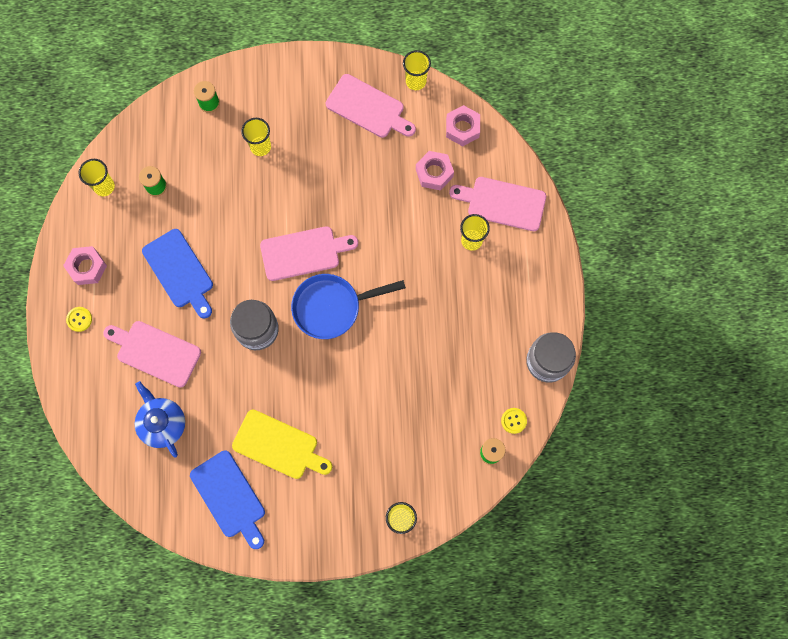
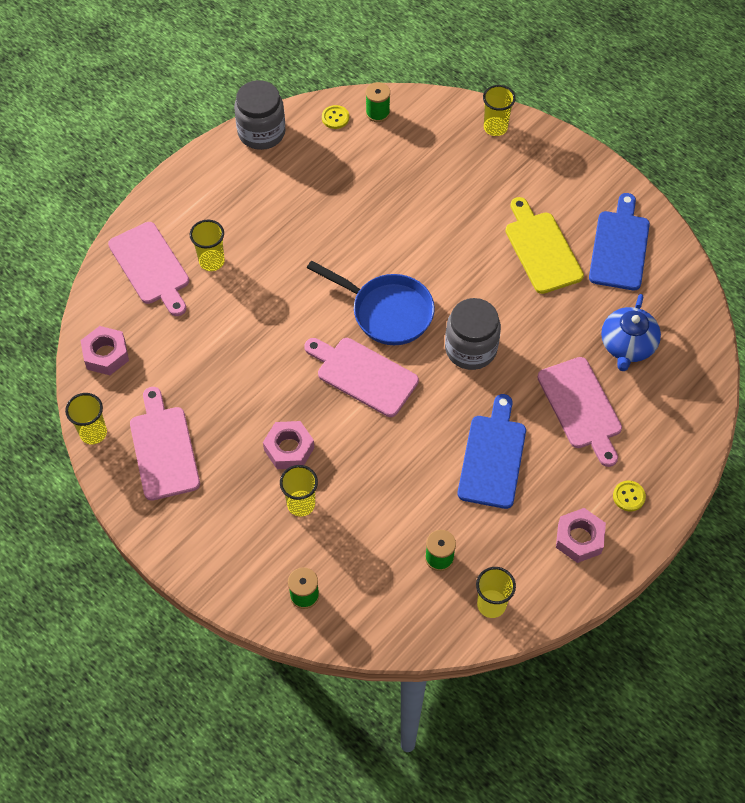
camera: 135 degrees left, 15 degrees down
(434, 173) = (176, 340): pink nut -> pink nut (289, 449)

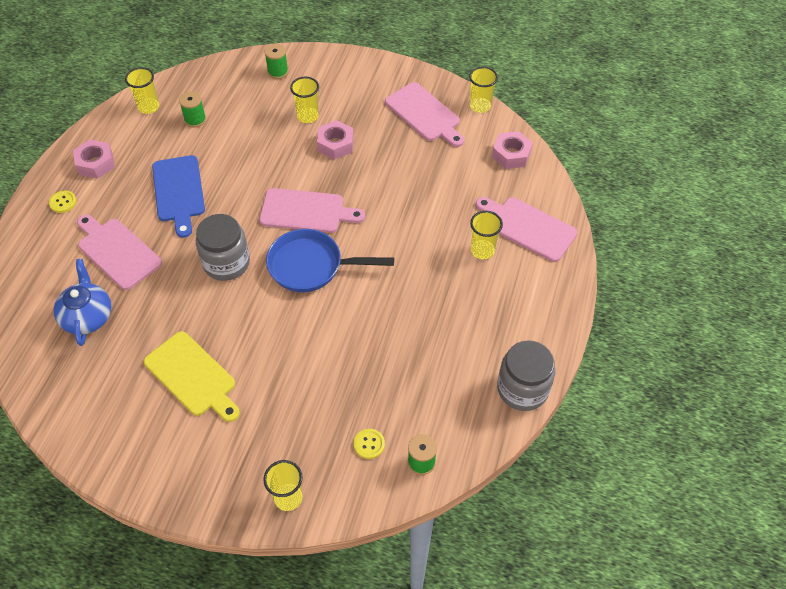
camera: 155 degrees right, 5 degrees down
(335, 118) = (461, 437): yellow button -> yellow button (369, 444)
(619, 247) = (115, 409): blue cutting board -> none

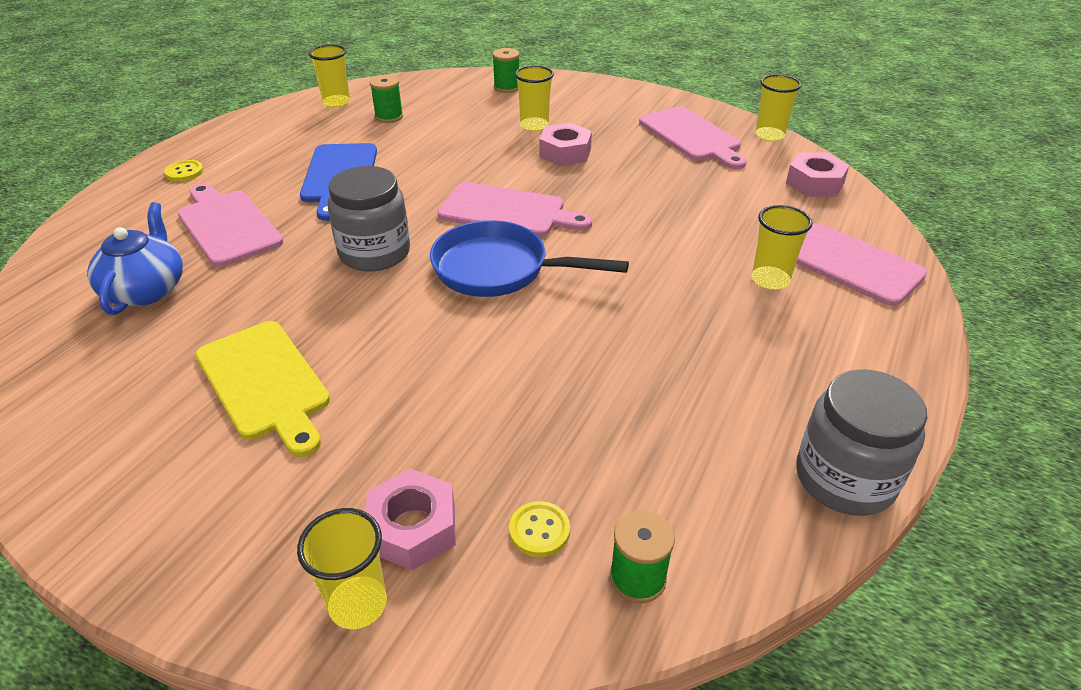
camera: 10 degrees right, 15 degrees down
(96, 163) = (246, 142): pink nut -> pink nut (413, 528)

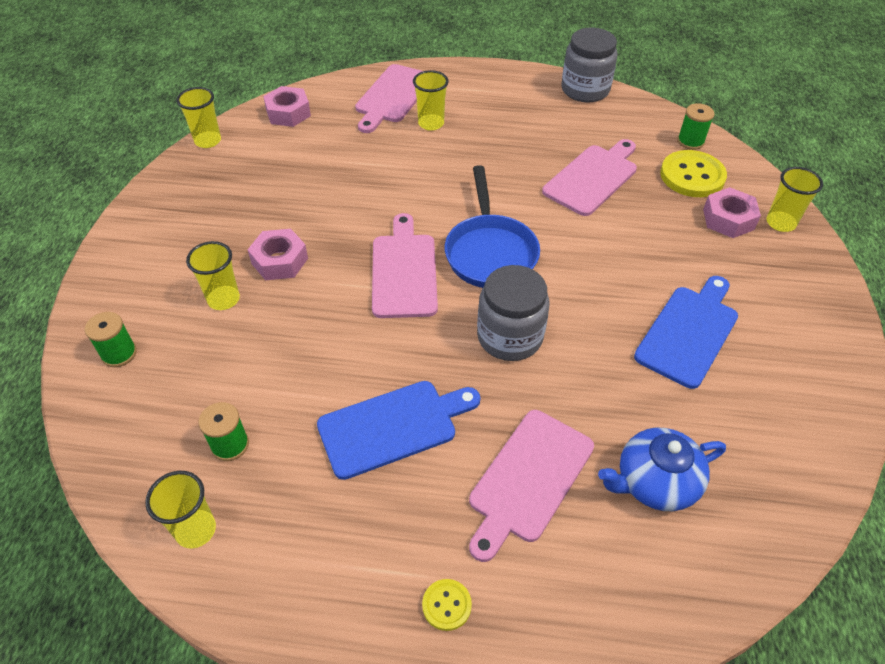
camera: 110 degrees left, 10 degrees up
(265, 383) = (689, 332): yellow cutting board -> blue cutting board
(539, 530) = (692, 176): yellow button -> yellow button, size x1.99
(692, 136) = (221, 185): pink cutting board -> pink cutting board (592, 178)

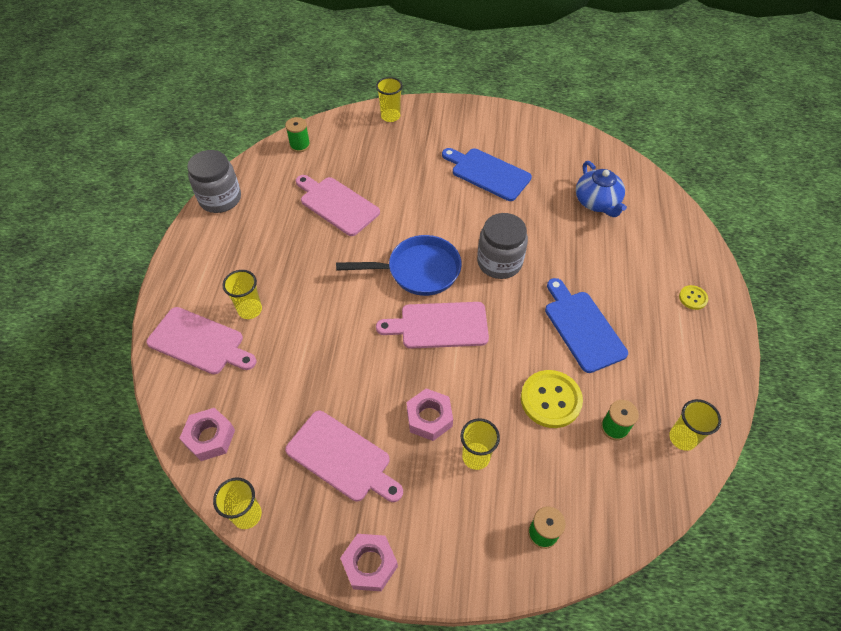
camera: 90 degrees left, 5 degrees up
(528, 479) = (607, 258): pink cutting board -> pink cutting board (342, 458)
(692, 176) = (339, 150): yellow button -> yellow button (550, 400)
(728, 219) = (386, 139): pink nut -> pink nut (370, 564)

